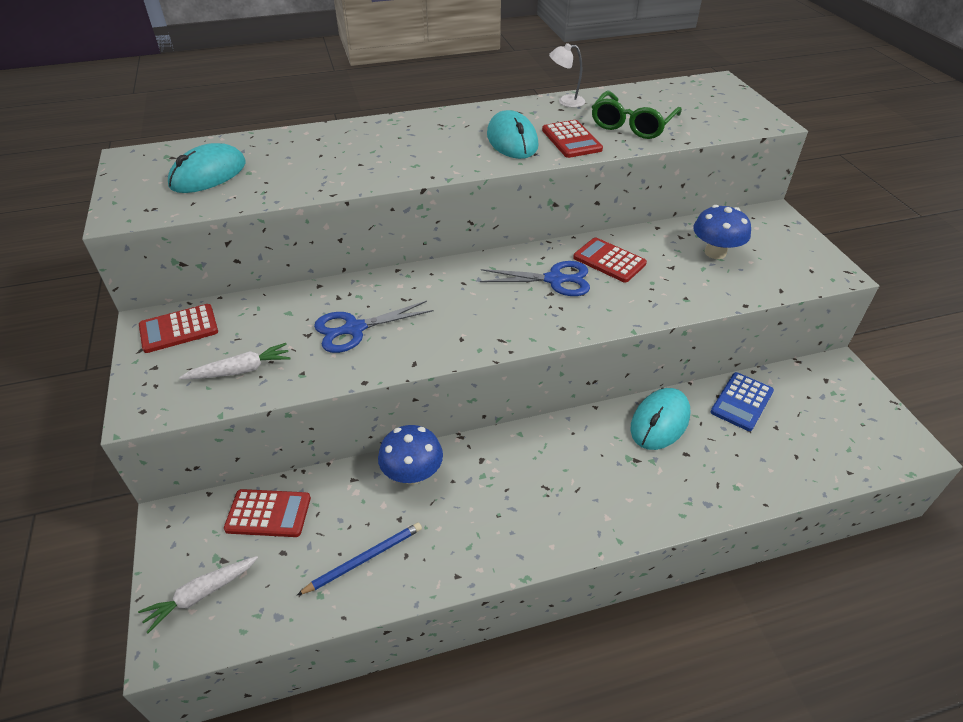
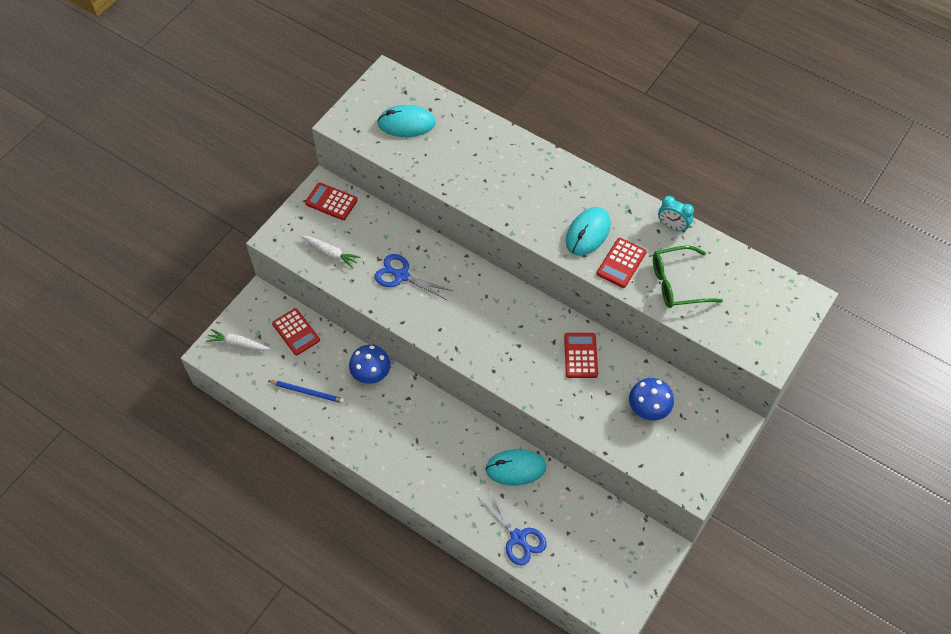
camera: 50 degrees right, 15 degrees up
(554, 279) = (533, 339): blue scissors -> blue scissors (518, 537)
(565, 101) = (672, 226): white lamp -> turquoise clock
(741, 402) = (573, 504): blue calculator -> none

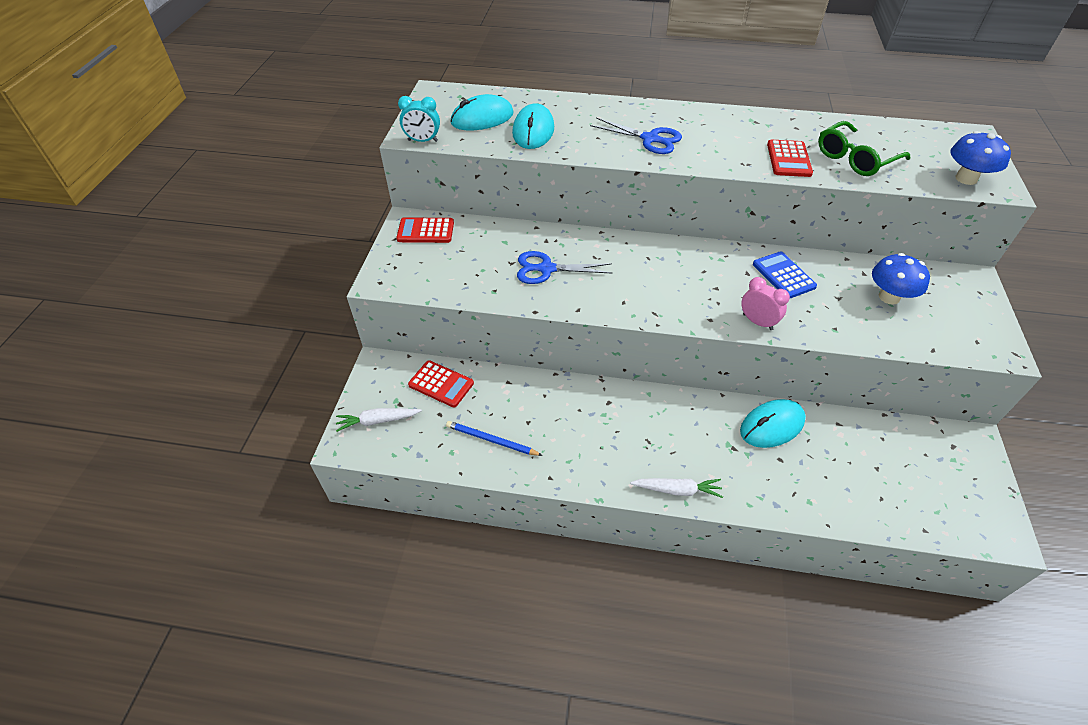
camera: 25 degrees left, 10 degrees down
(308, 392) = (491, 440): blue pencil -> blue pencil turned 150 degrees counterclockwise
(330, 253) = (454, 274): white carrot -> white carrot (677, 490)
(371, 374) = (552, 394): blue mushroom -> blue mushroom (966, 178)
(518, 537) = (832, 496): blue scissors -> blue scissors (650, 139)
(527, 387) = (757, 322): none -> pink clock
(580, 355) = (783, 275): red calculator -> blue calculator
(588, 233) = (734, 147): turquoise mouse -> turquoise mouse (533, 131)
(672, 226) = (805, 121): turquoise clock -> turquoise clock (422, 141)

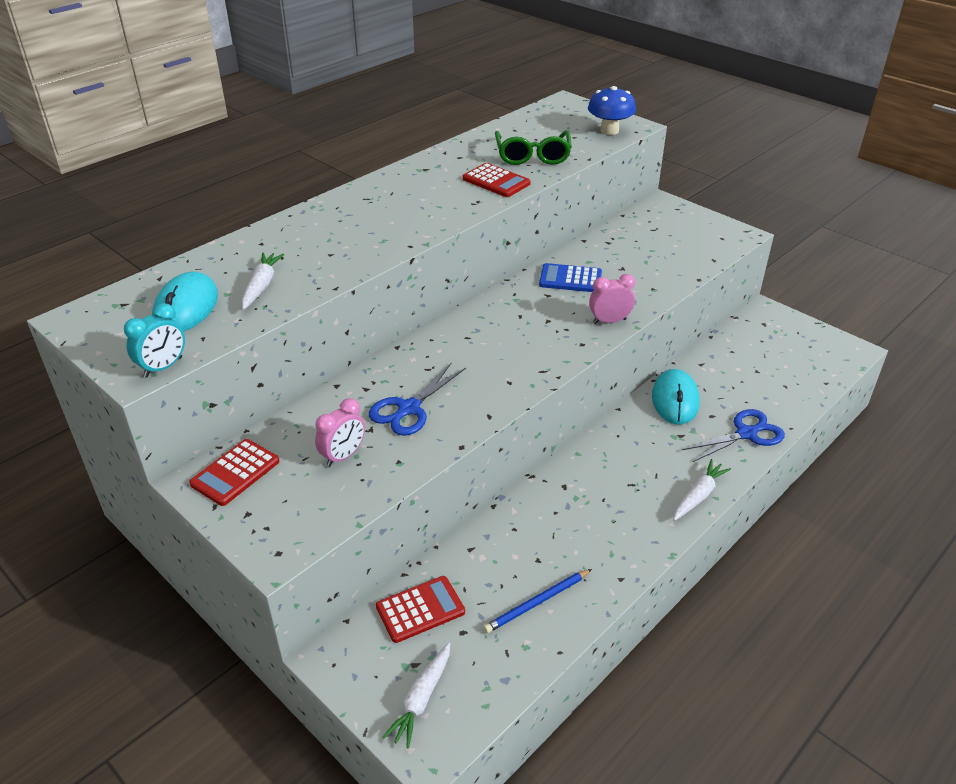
camera: 55 degrees left, 10 degrees down
(477, 264) = (343, 456): none -> pink clock
(533, 131) = (261, 286): turquoise mouse -> white carrot
(650, 139) = (374, 229): blue scissors -> blue scissors (746, 434)
(889, 297) = (644, 246): blue mushroom -> none

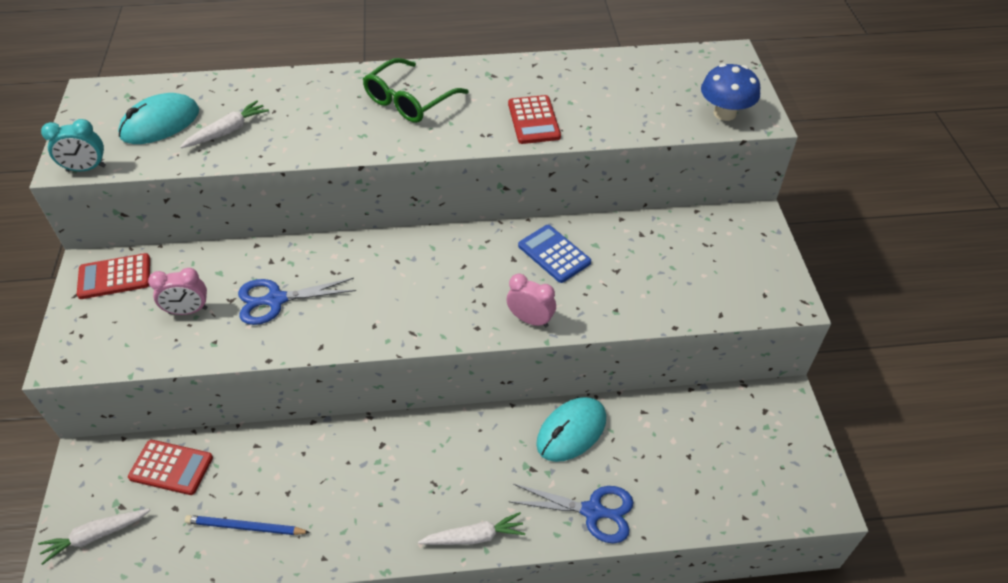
camera: 40 degrees right, 10 degrees up
(532, 155) = (606, 107): green glasses -> green glasses (409, 101)

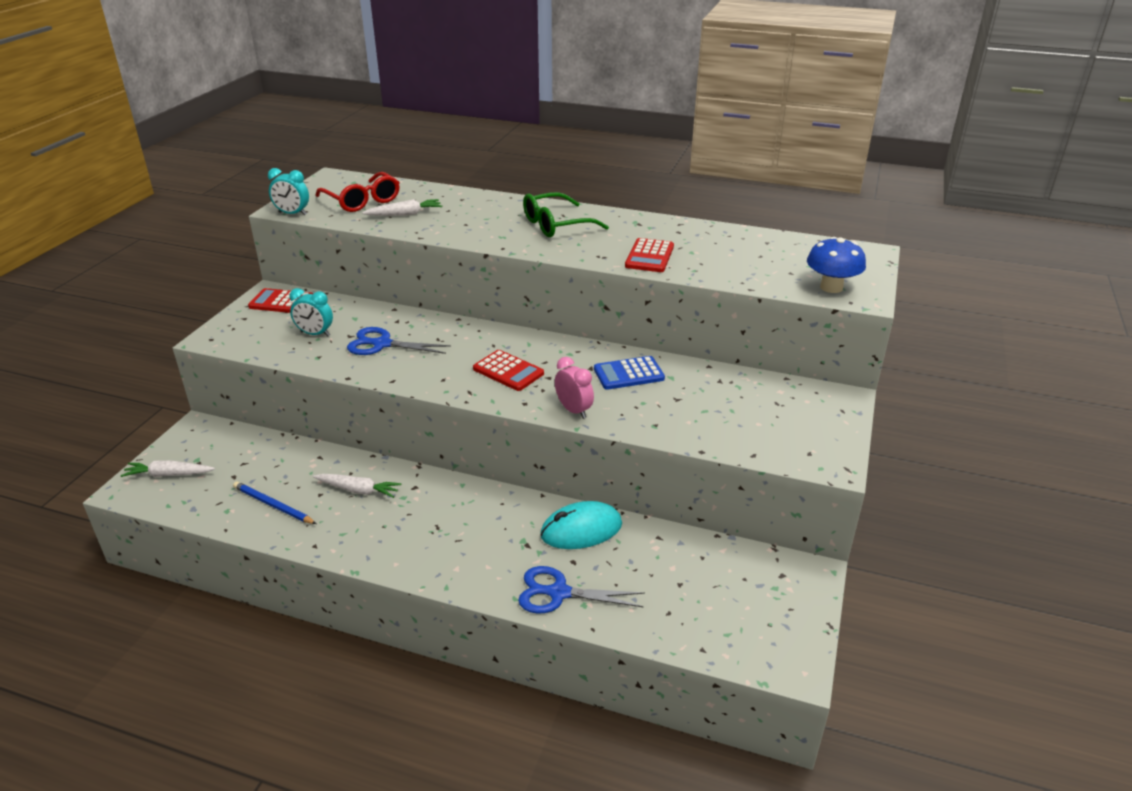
camera: 25 degrees right, 15 degrees down
(160, 123) = (362, 201): turquoise mouse -> red glasses
(171, 467) = (250, 451): red calculator -> red calculator (508, 371)
(188, 311) = (315, 334): pink clock -> turquoise clock
(474, 537) = (443, 574): white carrot -> white carrot (358, 490)
(554, 254) = (628, 374): blue calculator -> blue calculator turned 90 degrees counterclockwise
(592, 511) = (559, 593): blue scissors -> blue scissors turned 150 degrees clockwise

